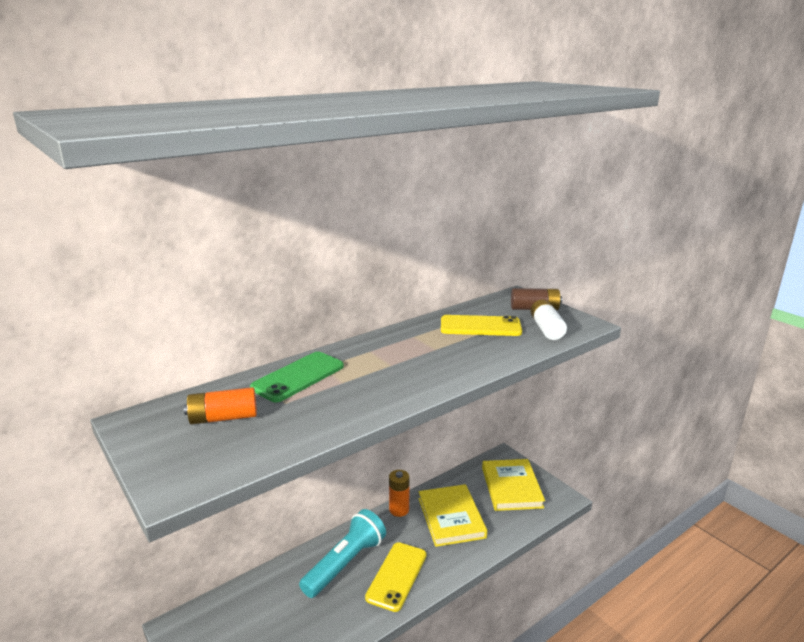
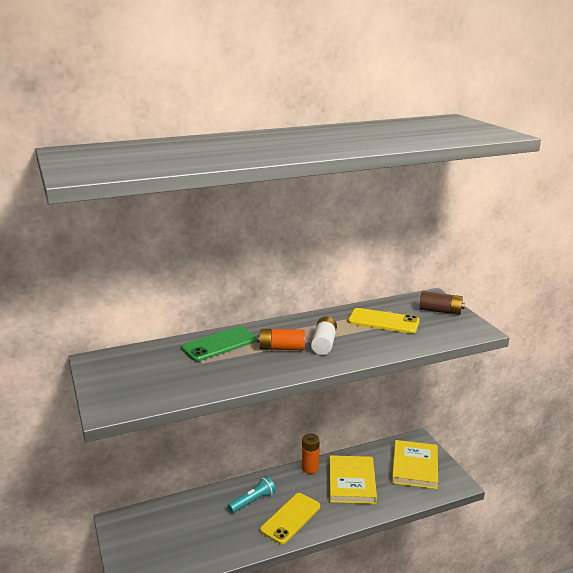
camera: 15 degrees right, 0 degrees up
(223, 418) = (155, 367): orange battery -> orange battery (281, 348)
(345, 563) = (253, 501): turquoise flashlight -> turquoise flashlight, size x0.61
(546, 329) = (439, 330): white battery -> white battery (324, 343)

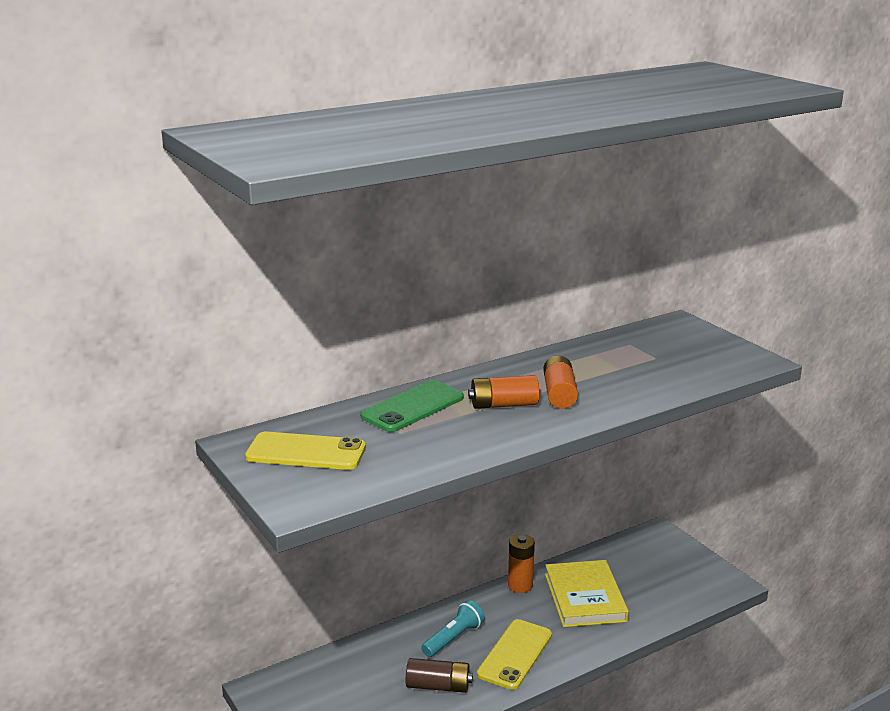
camera: 10 degrees left, 0 degrees up
(324, 343) = (559, 394): white battery -> orange battery
(383, 321) = (627, 359): yellow phone -> yellow phone (306, 452)
(415, 467) = (665, 568): yellow book -> none
(440, 311) = (698, 340): brown battery -> brown battery (438, 686)

